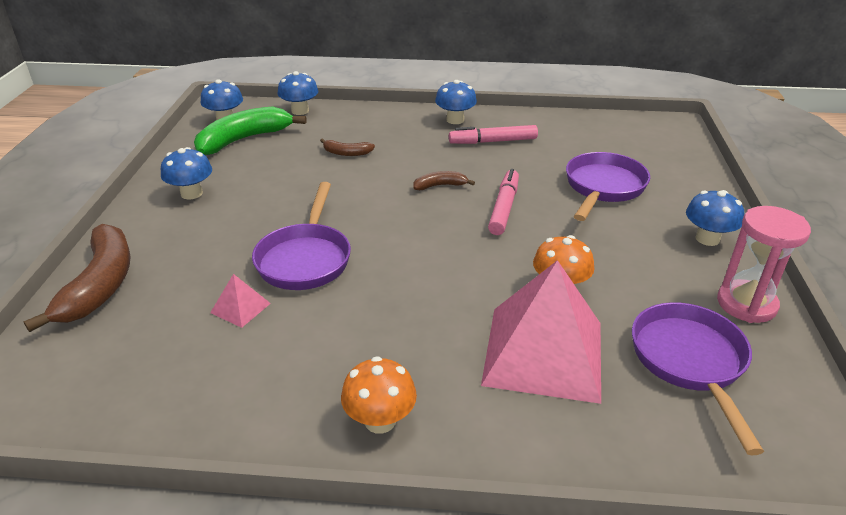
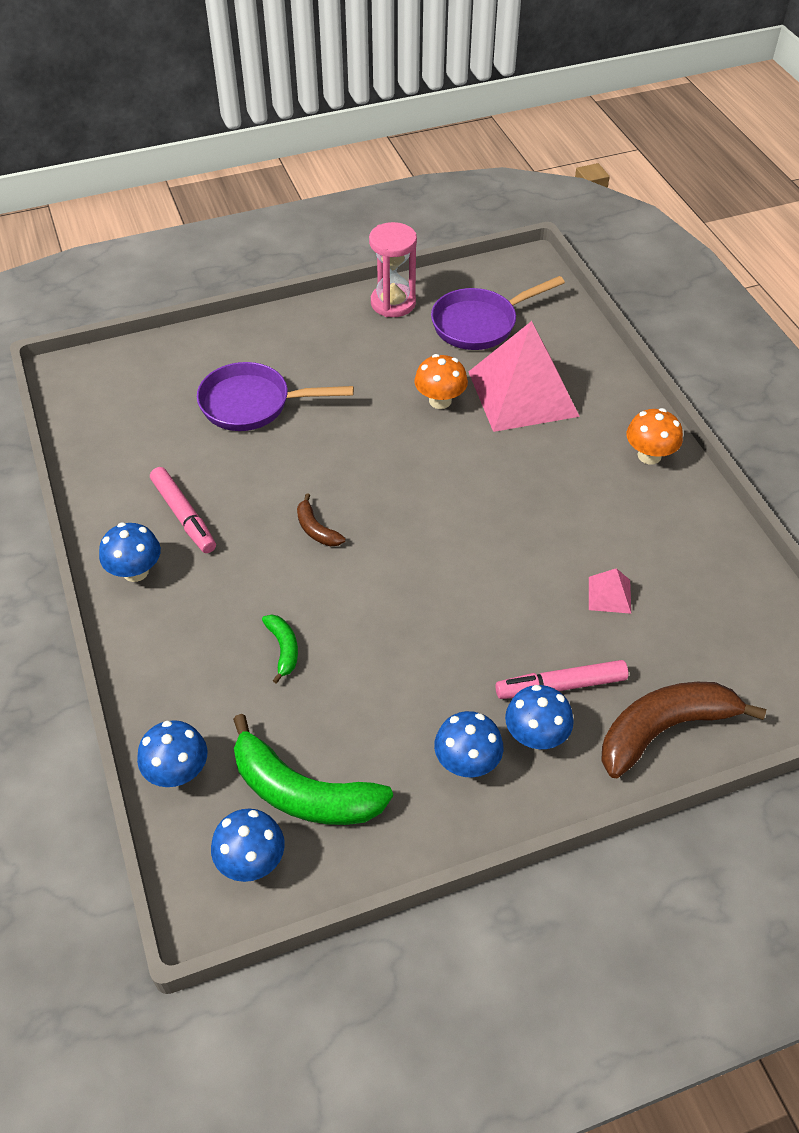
camera: 115 degrees left, 15 degrees up
(305, 258) = (513, 583): purple pan -> none
(347, 153) = (283, 649): brown banana -> green banana
(504, 208) = (333, 466): pink marker -> pink marker (561, 686)
(707, 239) = (310, 329): blue mushroom -> blue mushroom (536, 736)

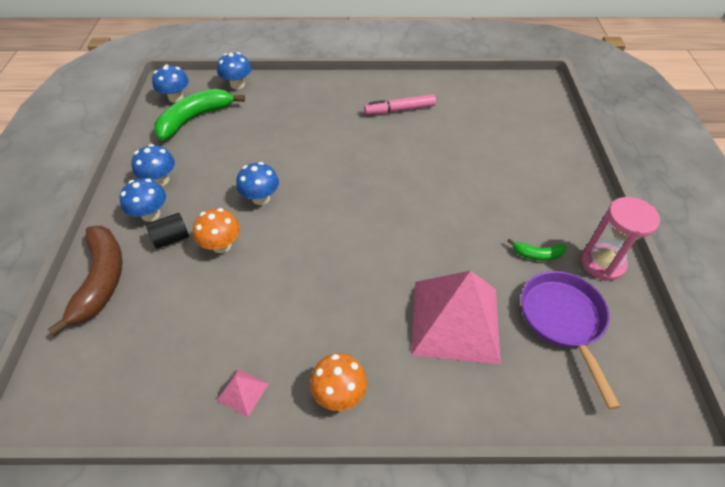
camera: 110 degrees right, 0 degrees up
(135, 571) = (367, 88): blue mushroom -> blue mushroom (261, 198)
(252, 404) = (490, 154): purple pan -> none
(283, 649) = (282, 129): green banana -> green banana (537, 254)
(316, 529) = (361, 159): brown banana -> none
(440, 401) = (463, 258): orange mushroom -> orange mushroom (221, 245)
(561, 686) = (171, 238): pink marker -> black cylinder
(609, 595) = (218, 295): pink pyramid -> pink pyramid (242, 391)

